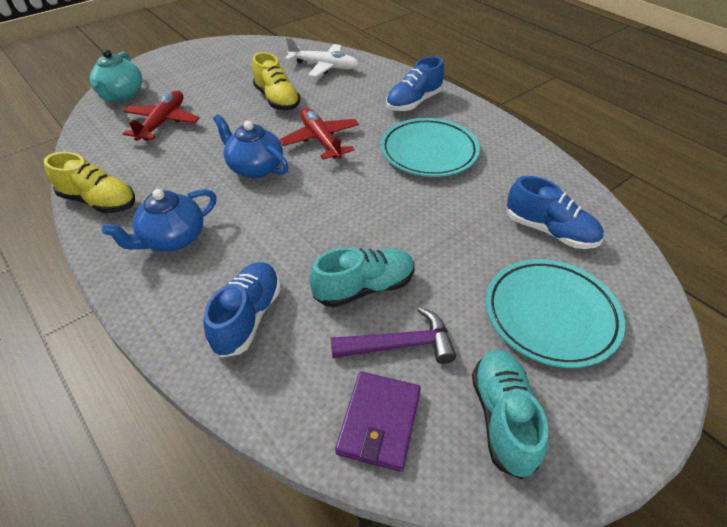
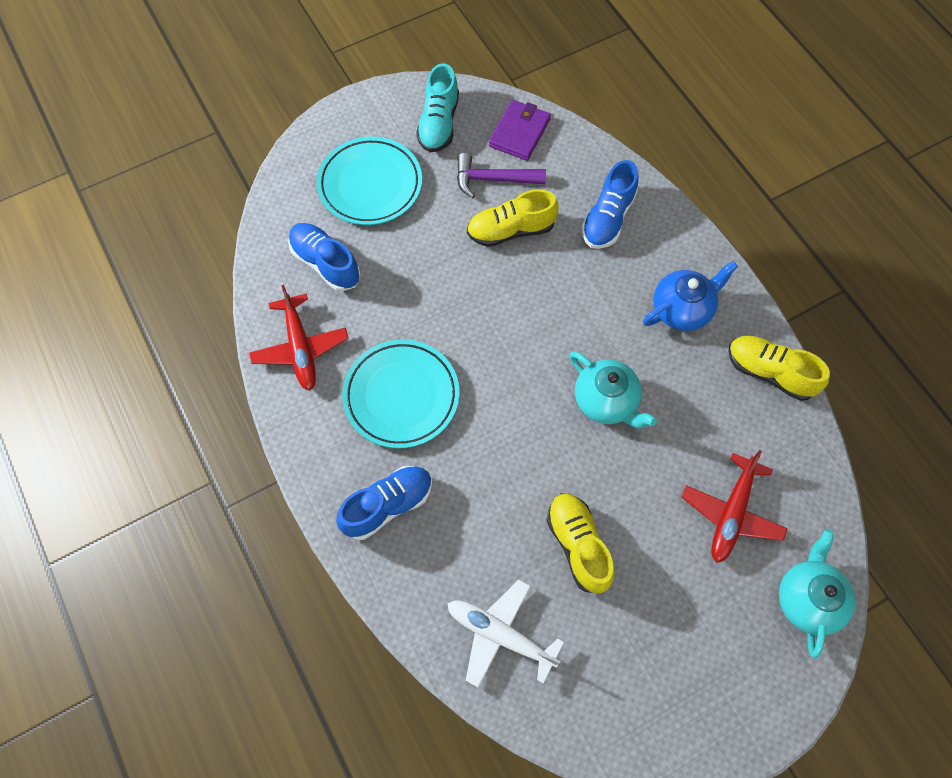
camera: 170 degrees left, 20 degrees up
(255, 167) = (606, 401): blue teapot -> turquoise teapot
(321, 140) = (525, 440): red plane -> red plane (300, 348)
(364, 288) = (511, 230): turquoise shoe -> yellow shoe

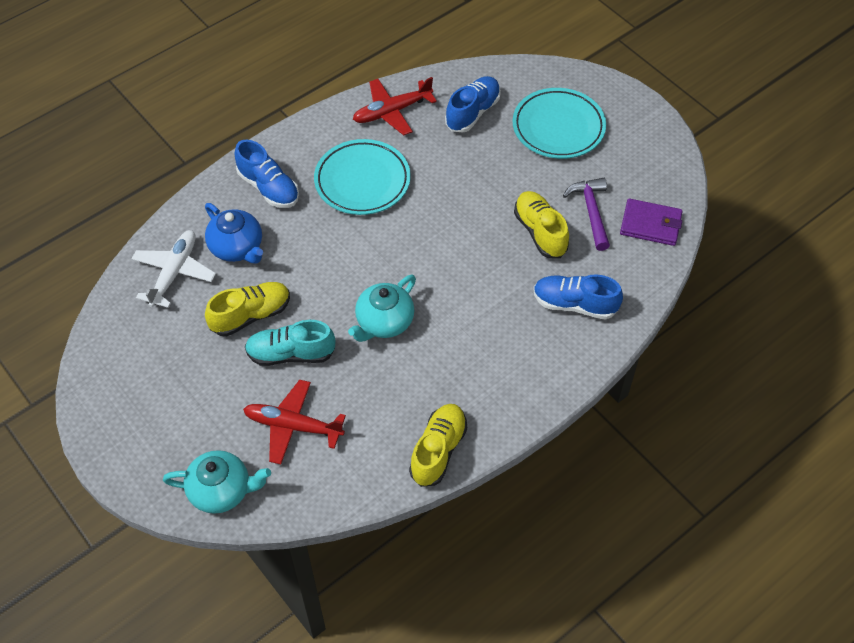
camera: 80 degrees right, 10 degrees down
(439, 123) = (640, 164): turquoise shoe -> turquoise shoe (291, 354)
(682, 309) = (490, 373): blue teapot -> blue teapot (237, 247)

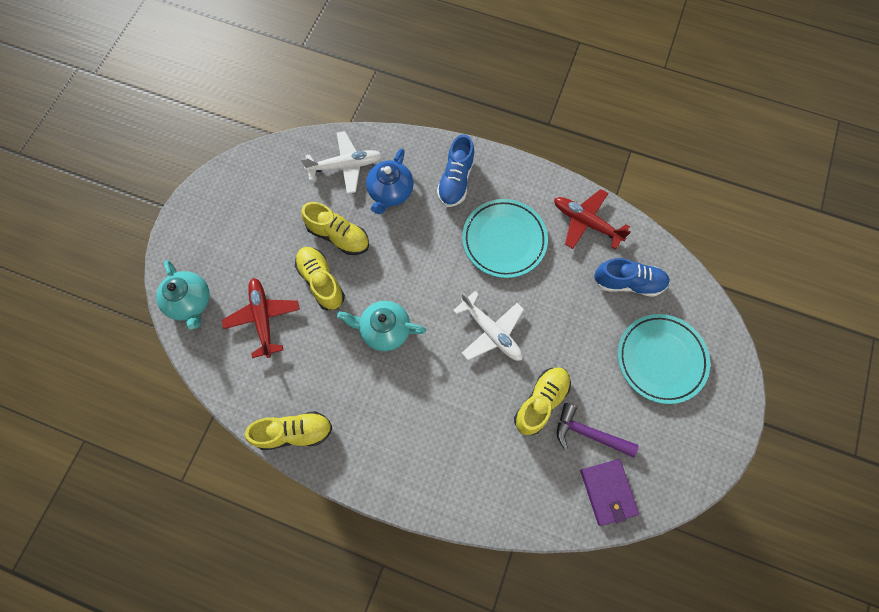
camera: 60 degrees right, 15 degrees up
(291, 354) = (321, 281): turquoise shoe -> yellow shoe
(447, 236) = (491, 332): none -> white plane
(574, 304) = (485, 468): blue shoe -> none
(591, 212) = (588, 433): purple hammer -> purple hammer turned 120 degrees counterclockwise

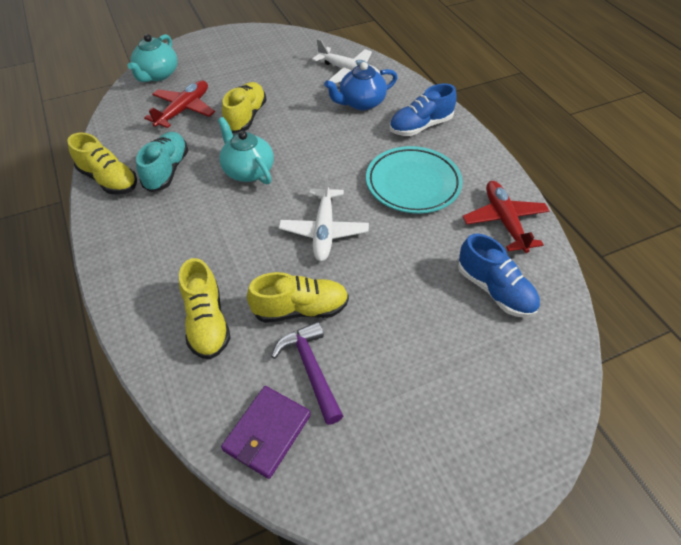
camera: 45 degrees right, 20 degrees down
(326, 384) = (167, 170): none -> turquoise shoe
(338, 236) = (292, 102): yellow shoe -> yellow shoe (207, 322)
(661, 359) = (457, 374): turquoise plate -> none

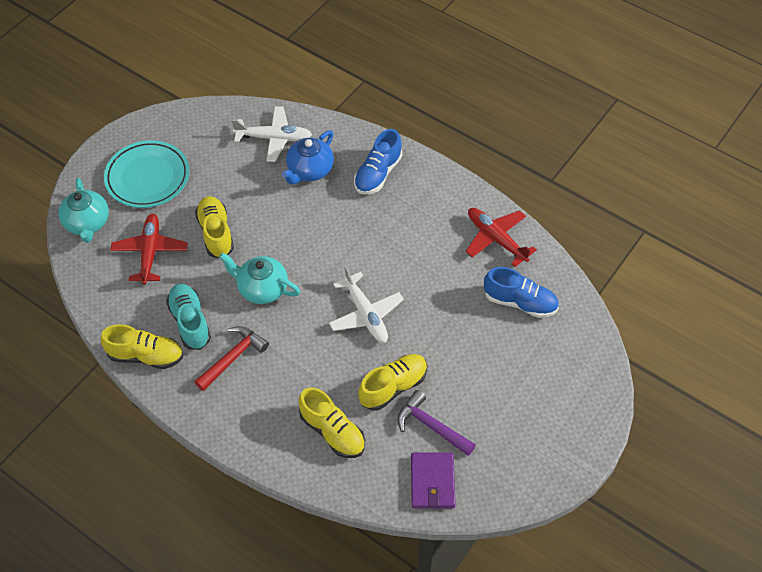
camera: 30 degrees left, 5 degrees up
(176, 213) = (233, 357): none -> red hammer
(413, 184) = (407, 237): turquoise plate -> turquoise plate (148, 177)

